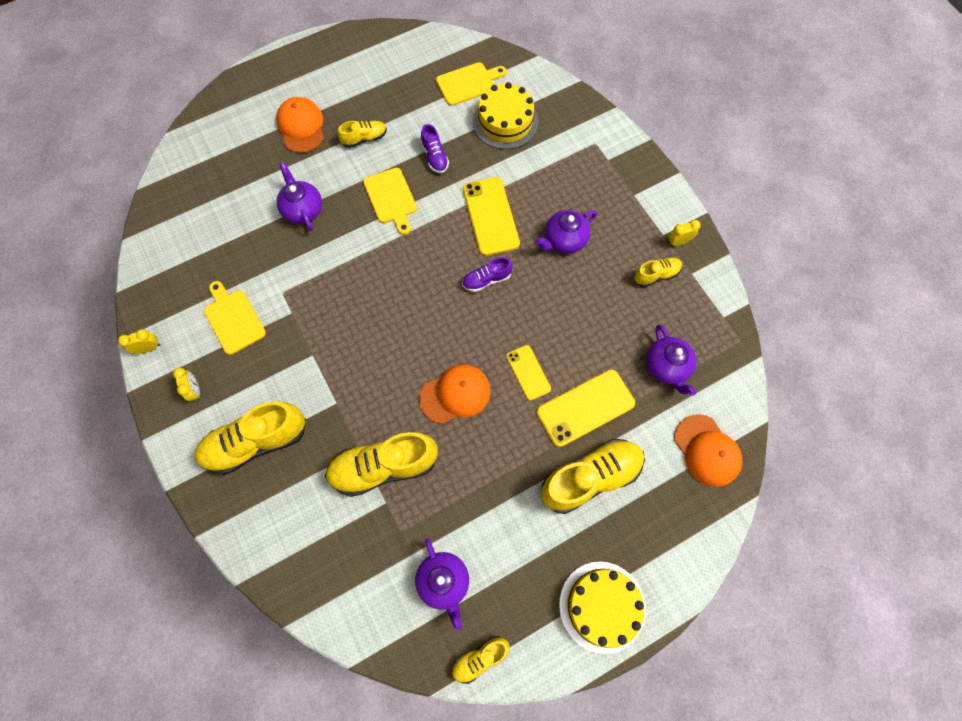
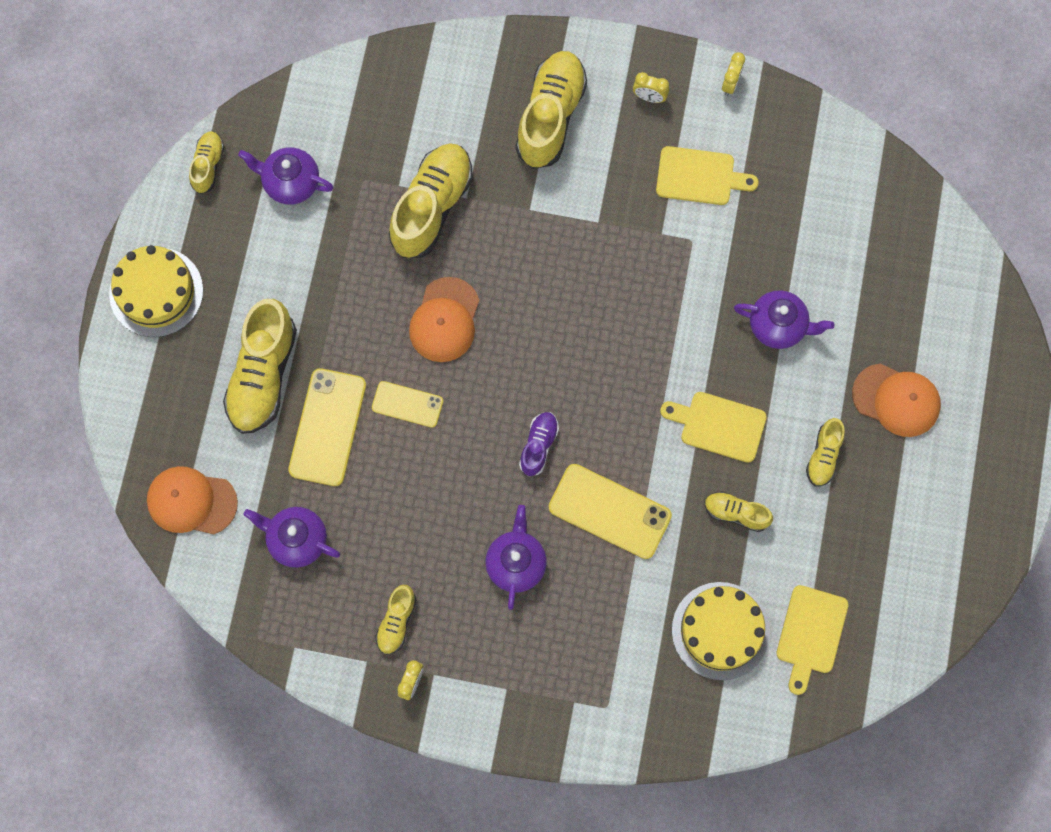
camera: 130 degrees right, 5 degrees up
(435, 157) = (736, 513): purple shoe -> yellow shoe

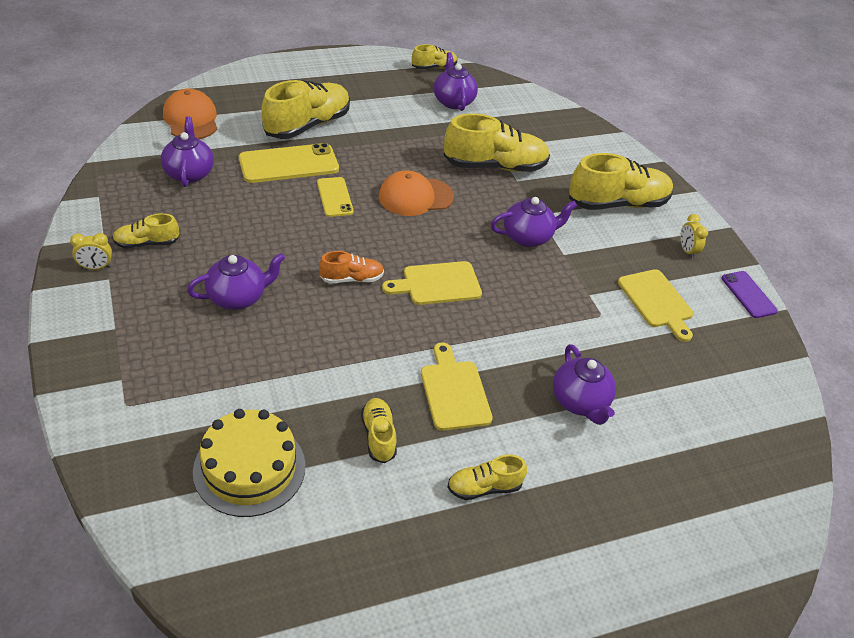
camera: 55 degrees right, 30 degrees down
(156, 292) = (332, 69): yellow cake -> none
(263, 375) = (307, 125): yellow shoe -> yellow shoe turned 150 degrees clockwise
(538, 446) = (351, 278): purple shoe -> orange shoe
(558, 241) = (528, 237): none -> purple teapot
(610, 511) = (322, 342): yellow phone -> none
(730, 83) = (748, 294): yellow clock -> purple phone
(810, 634) = (286, 552): yellow cutting board -> yellow cutting board (437, 284)
(896, 400) = (588, 530): orange cap -> none

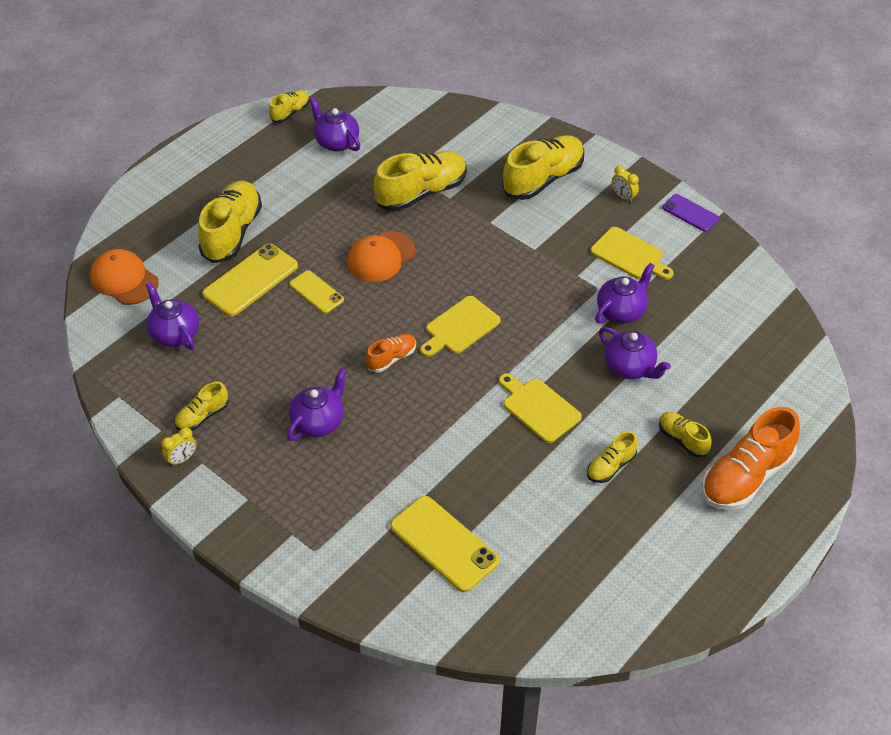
camera: 25 degrees left, 5 degrees up
(249, 468) = (444, 543): yellow cake -> yellow phone
(378, 436) = (513, 471): yellow shoe -> yellow shoe (682, 439)
(528, 237) = (497, 248): purple teapot -> purple teapot (621, 311)
(631, 583) = (746, 477): none -> orange shoe

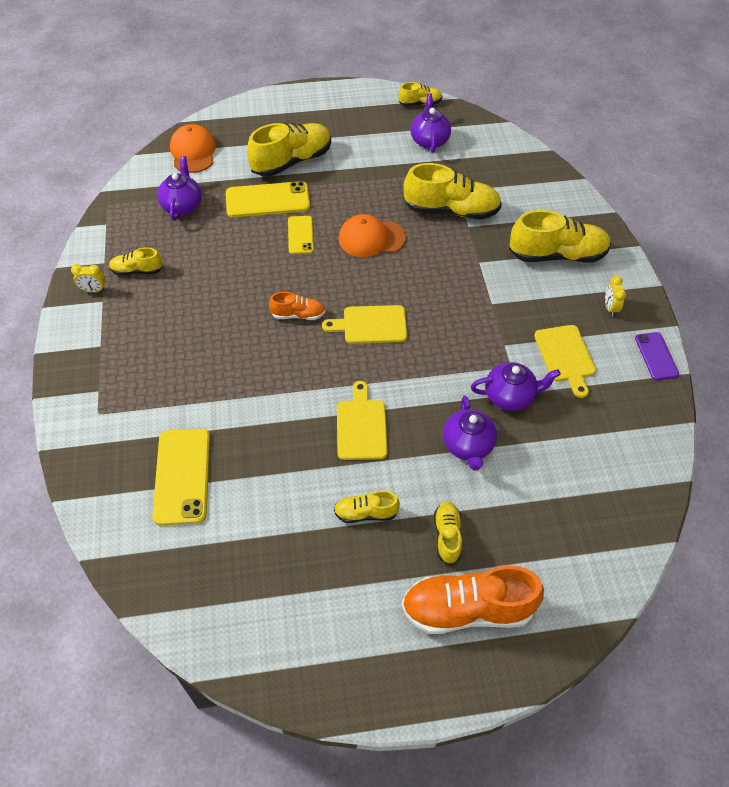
camera: 40 degrees right, 5 degrees up
(318, 422) = (201, 325): purple teapot -> none

